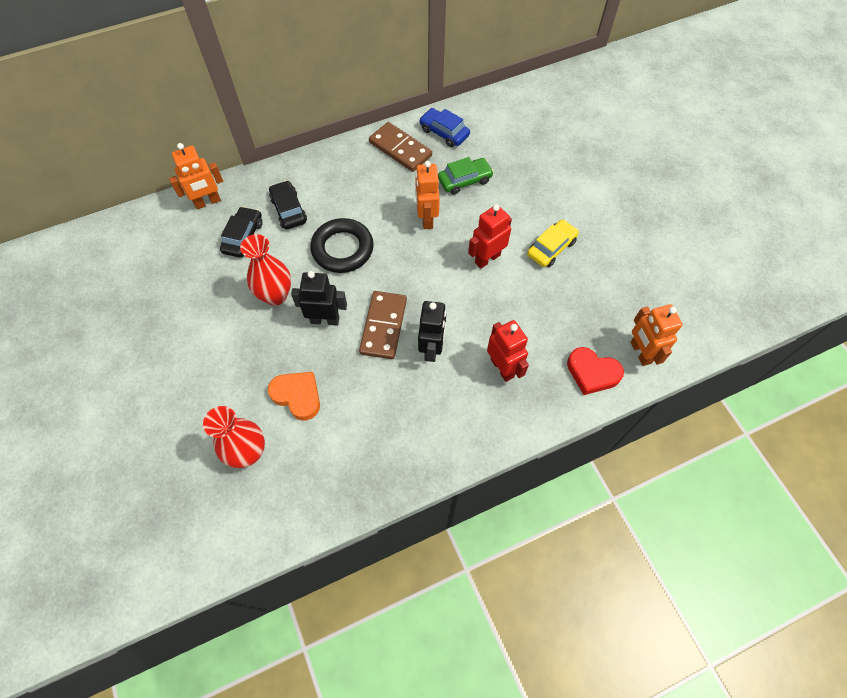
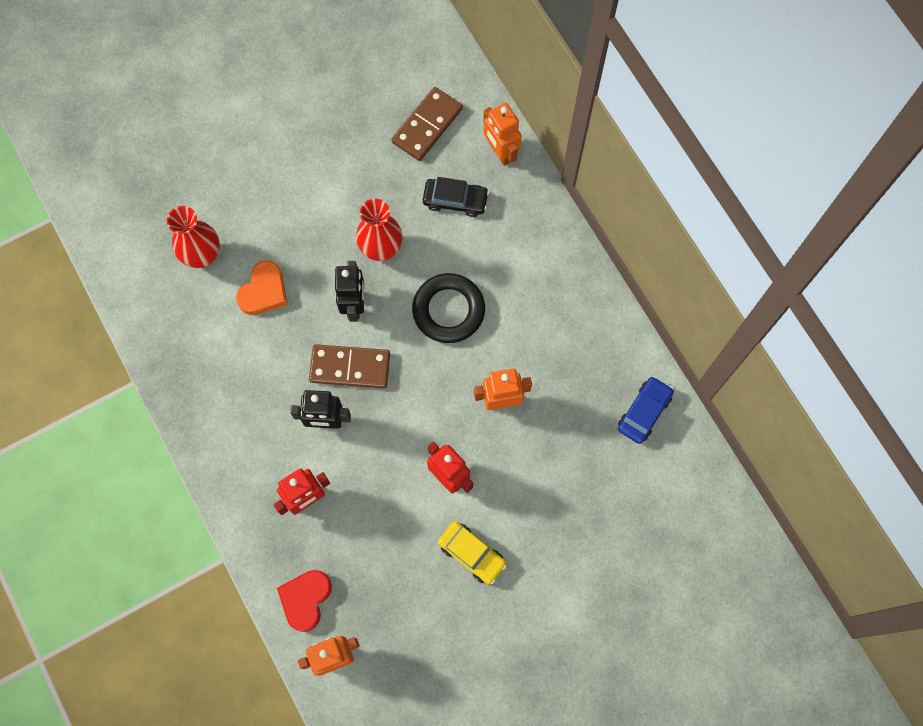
camera: 85 degrees right, 10 degrees up
(288, 210) = (498, 242): black car -> none
(400, 149) = (608, 359): brown domino -> brown domino (427, 125)
(464, 180) = (566, 443): green car -> none

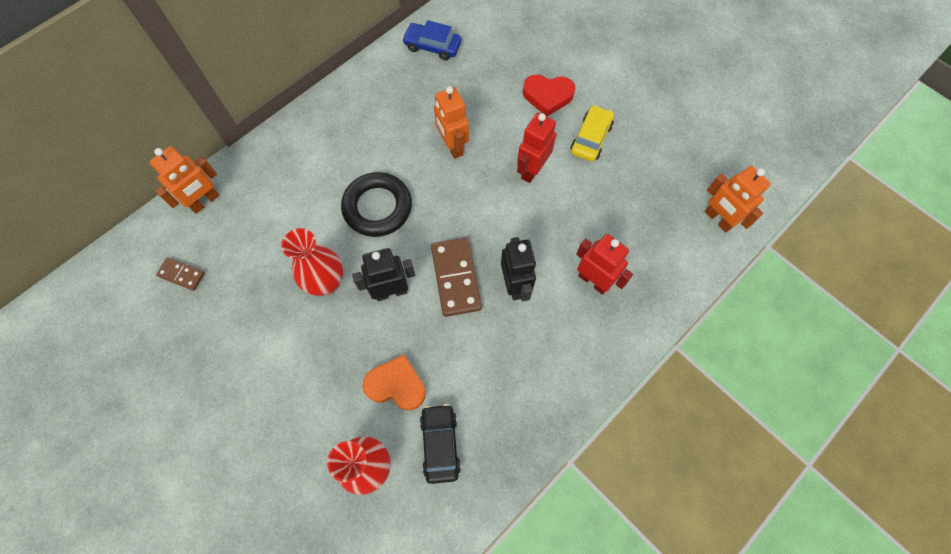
camera: 105 degrees left, 5 degrees down
(305, 599) = (681, 256): red heart -> red heart (547, 96)
(427, 125) = (181, 275): brown domino -> brown domino, size x0.55
(455, 200) = (262, 228): black car -> black car (440, 444)

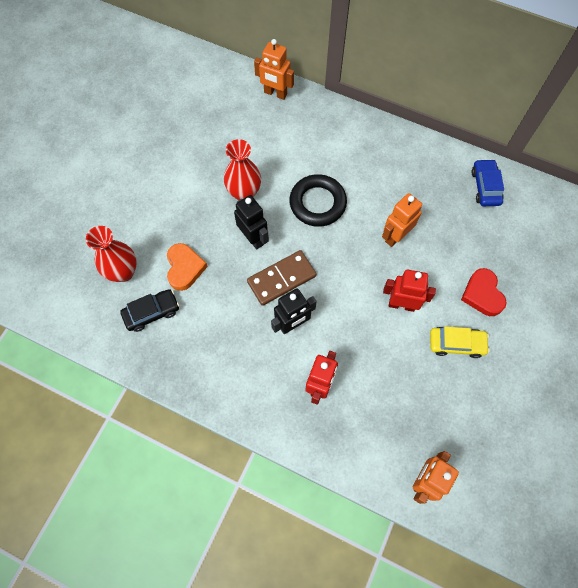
camera: 70 degrees right, 0 degrees up
(181, 275) = (216, 105): brown domino -> none

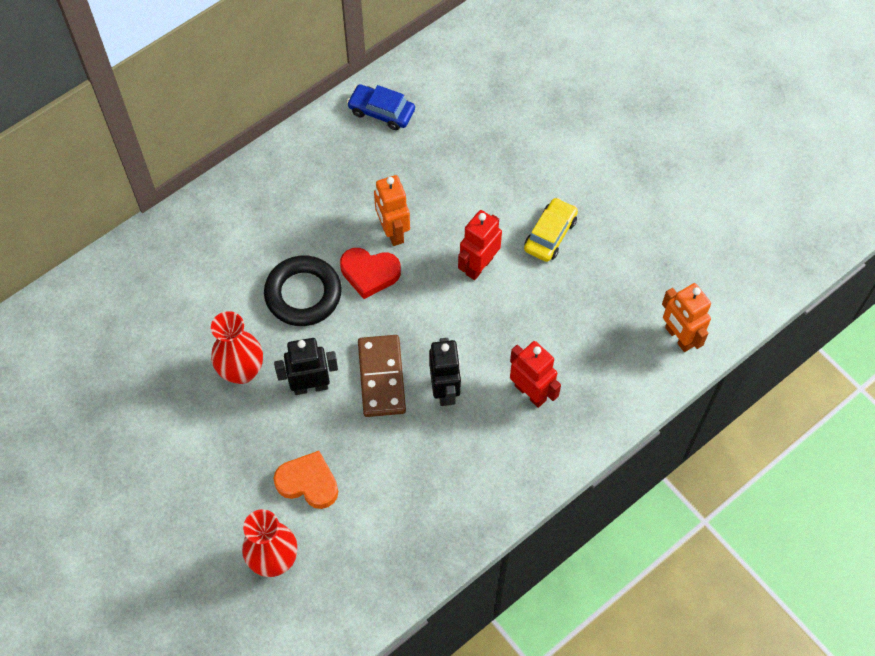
camera: 65 degrees left, 5 degrees down
(152, 312) = (348, 544): black car -> none
(275, 93) = (115, 273): orange robot -> none
(482, 294) = (507, 181): red heart -> red heart (369, 273)

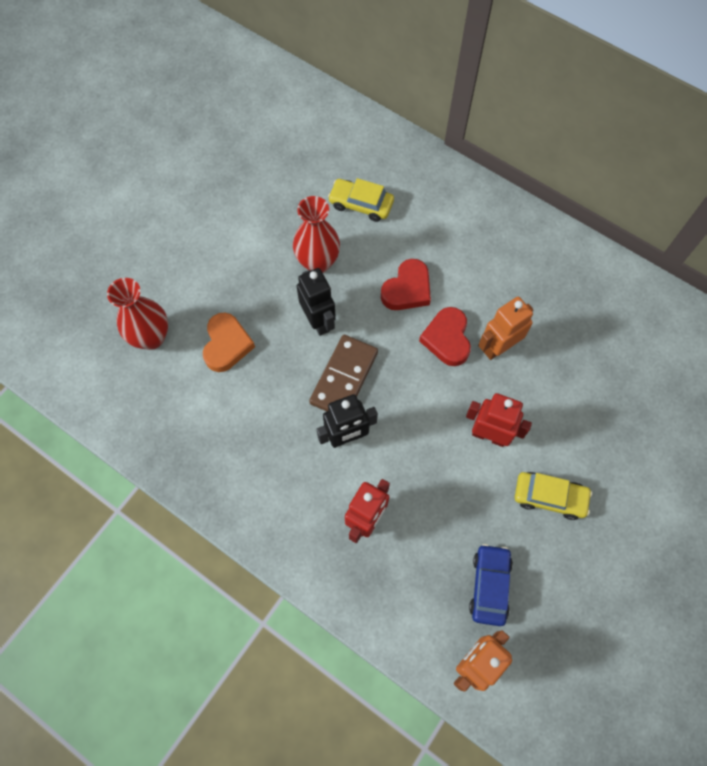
camera: 75 degrees right, 5 degrees up
(186, 312) = (361, 204): none -> yellow car
(303, 294) = (407, 289): black ring -> red heart
(381, 112) = (626, 302): blue car -> blue car (489, 586)
(381, 377) = (344, 377): brown domino -> brown domino turned 45 degrees counterclockwise

